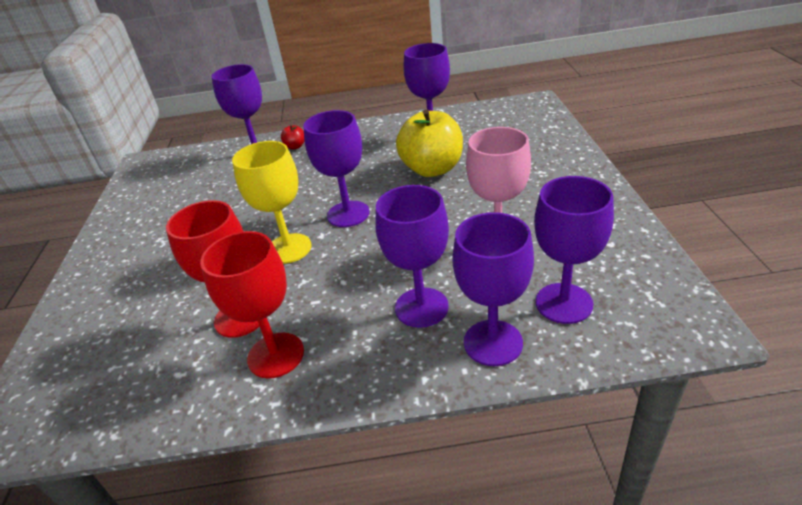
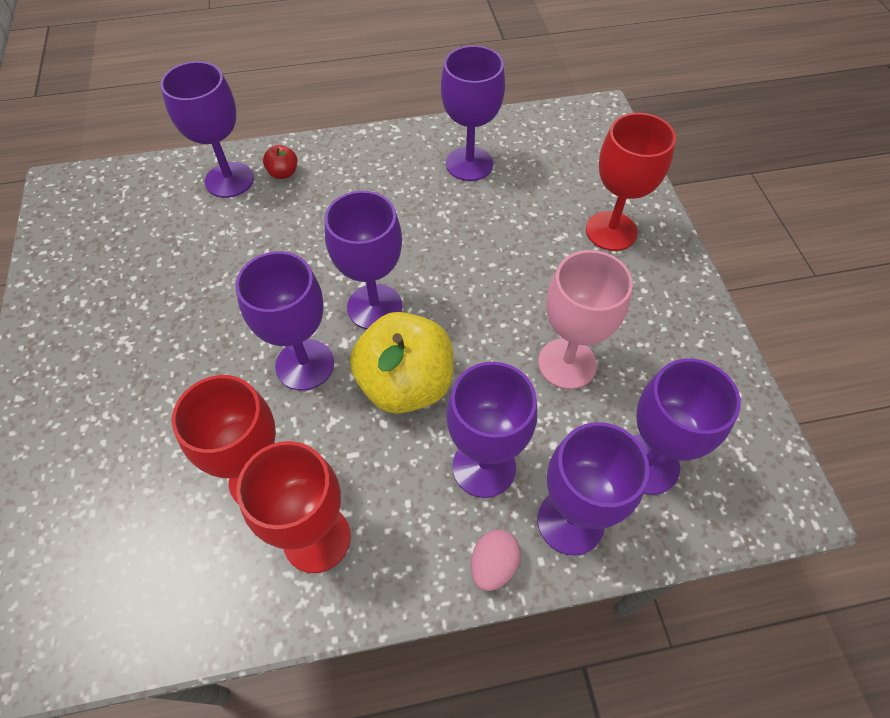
camera: 10 degrees left, 20 degrees up
(289, 248) = (305, 364): yellow goblet -> purple goblet
(421, 373) = (493, 565): none -> pink egg
(432, 169) = (476, 231): yellow apple -> yellow apple (406, 384)
(539, 164) = (611, 231): none -> red goblet

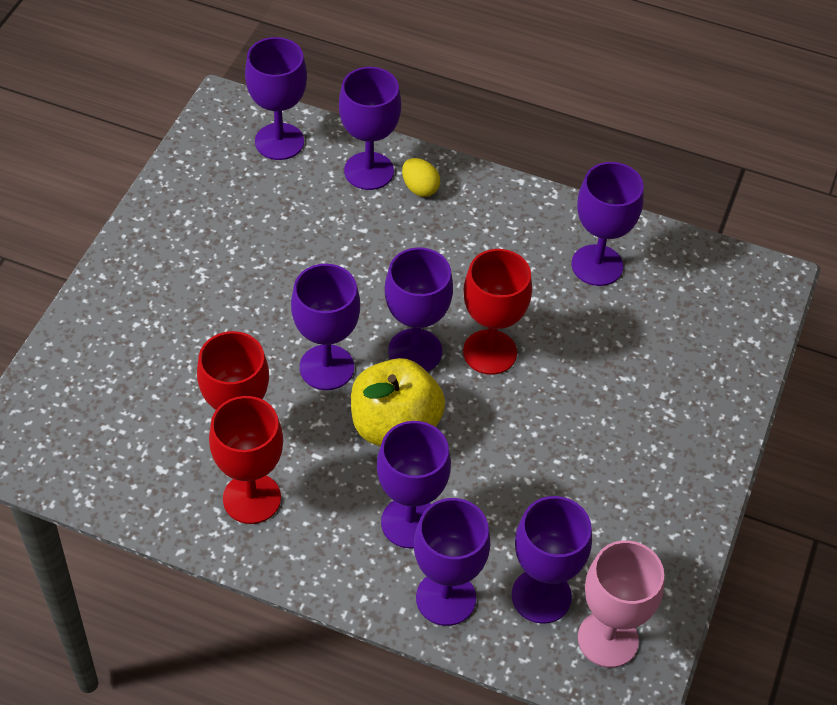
camera: 30 degrees right, 5 degrees down
(131, 193) = (279, 141): none -> purple goblet
(283, 173) = (420, 188): red apple -> yellow egg
(493, 565) = (365, 591): pink egg -> none
(567, 363) = (540, 486): pink goblet -> pink goblet (608, 639)
(611, 231) = (679, 398): red goblet -> red goblet (490, 352)

